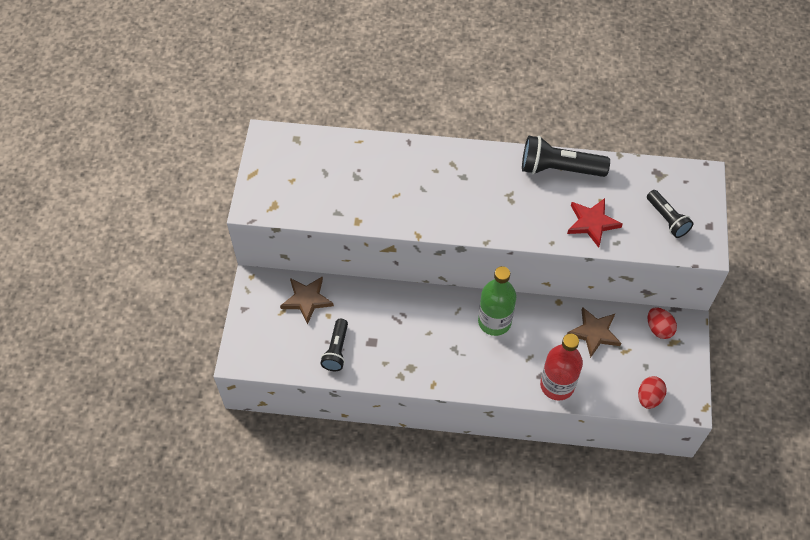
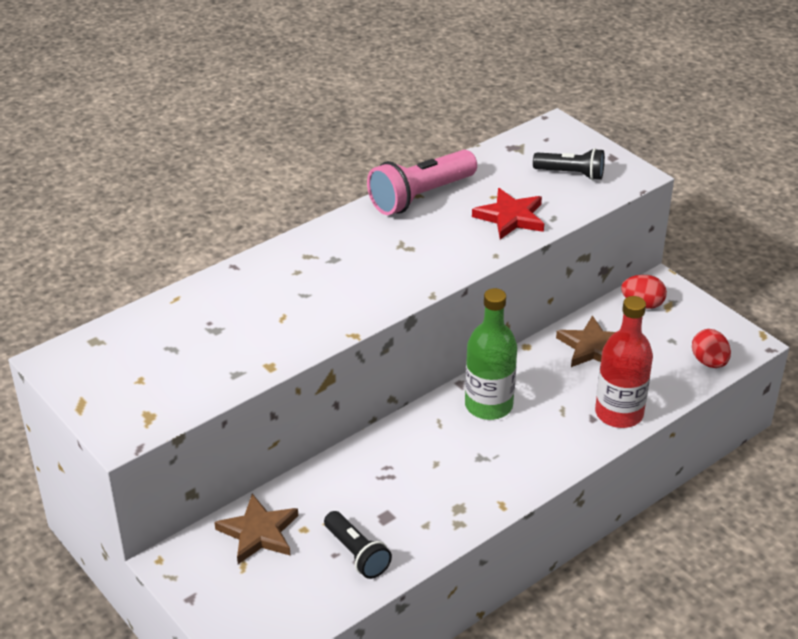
camera: 45 degrees left, 20 degrees down
(559, 169) = (420, 196): black flashlight -> pink flashlight

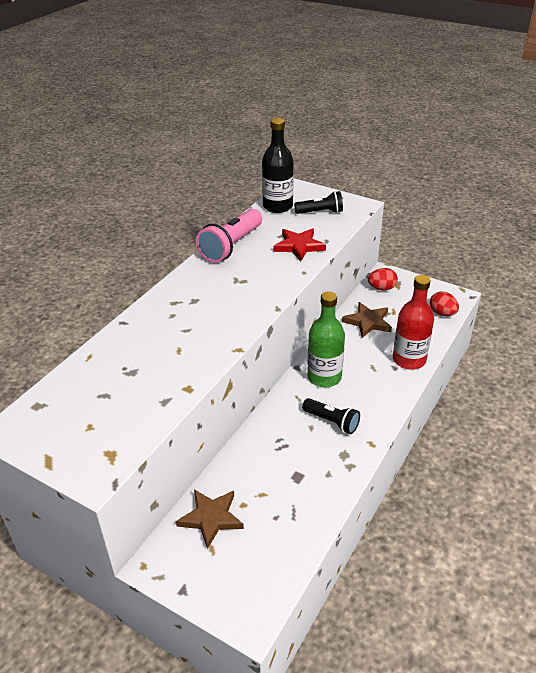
camera: 20 degrees left, 0 degrees up
(357, 554) = (291, 511): black flashlight -> black flashlight (332, 422)
(516, 152) = (277, 206): none -> black bottle

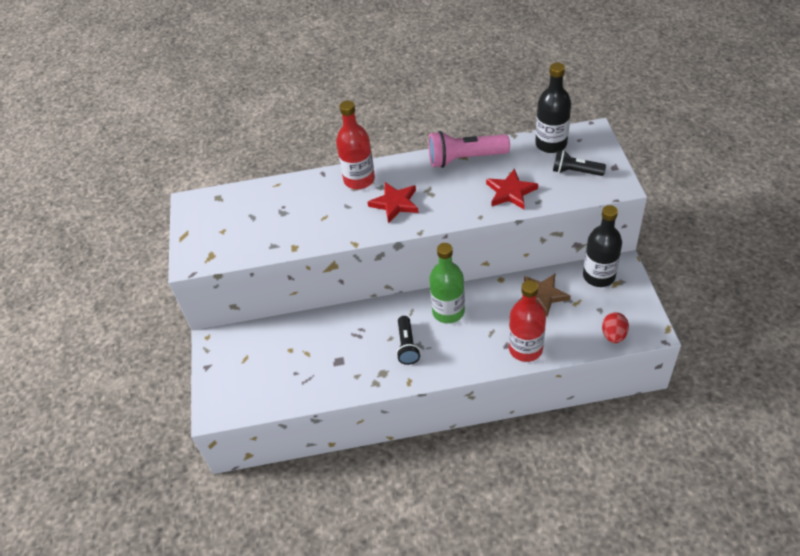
camera: 55 degrees right, 10 degrees up
(166, 307) = (359, 180): none -> red bottle
(211, 518) = (266, 342): brown star -> none
(225, 303) = (395, 203): none -> red star
(320, 212) = (575, 172): black flashlight -> black flashlight turned 150 degrees clockwise
(382, 288) = (599, 276): red egg -> black bottle

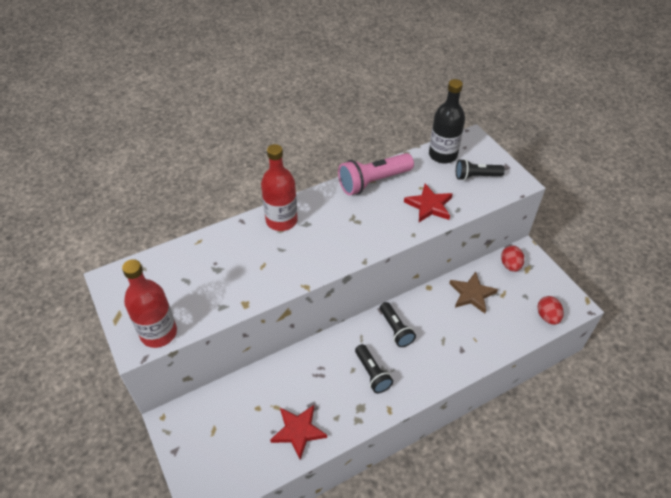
camera: 25 degrees left, 0 degrees up
(395, 203) = (327, 237): red star -> red star (298, 431)
(448, 311) = (395, 329): green bottle -> black flashlight
(525, 349) = (480, 348): red bottle -> red bottle (158, 333)
(599, 276) = (510, 265): black bottle -> red egg

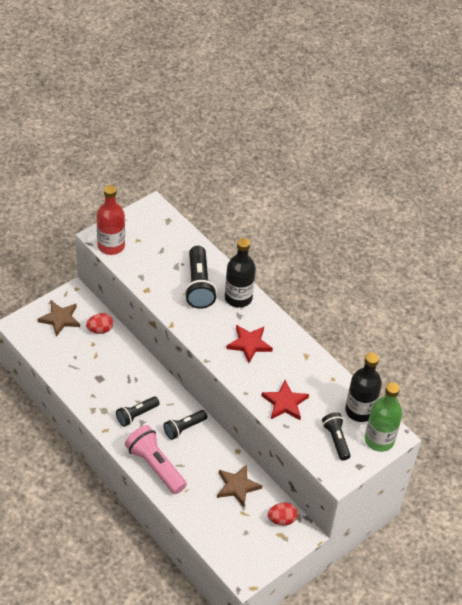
camera: 75 degrees right, 0 degrees up
(207, 443) = (60, 319): none -> brown star
(253, 252) = (198, 285): none -> black flashlight
(281, 220) = (238, 298): red bottle -> black bottle
(298, 431) = (77, 372): red star -> red star (249, 344)
(373, 182) = (304, 357): pink flashlight -> pink flashlight (155, 466)
(477, 148) = (379, 440): none -> green bottle
(547, 317) = (224, 550): red egg -> red egg (100, 330)

